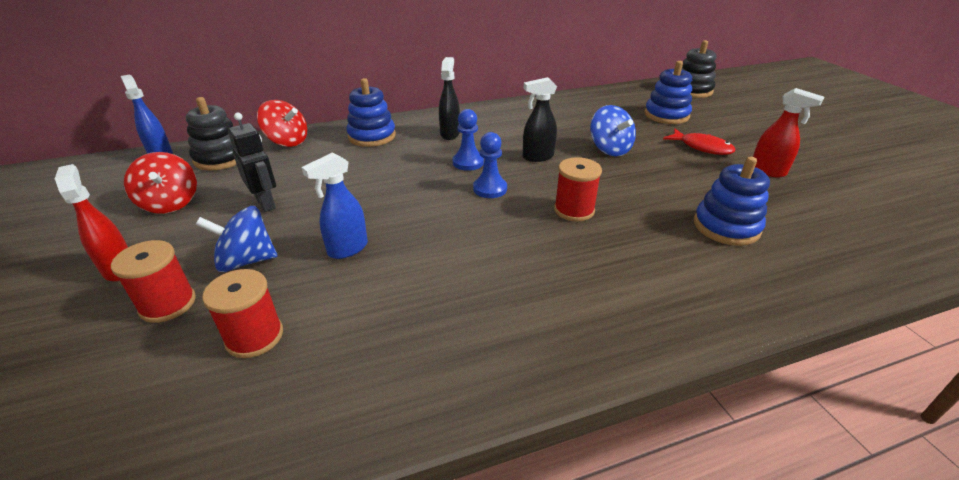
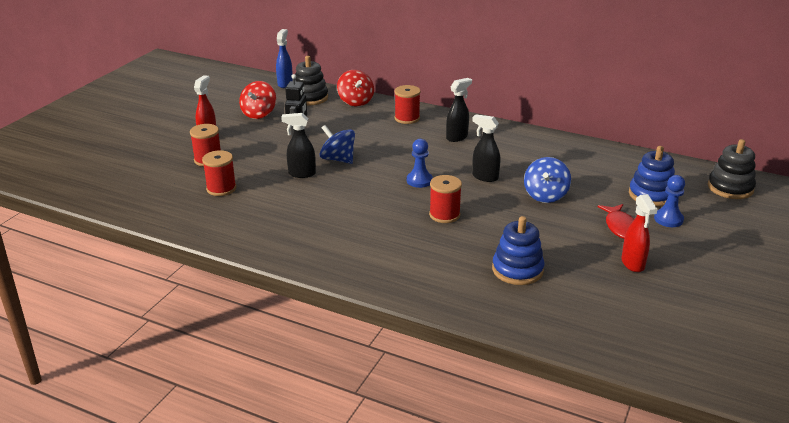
camera: 45 degrees right, 5 degrees down
(246, 261) = (255, 157): blue spinning top -> blue spinning top (338, 159)
(347, 249) = (301, 174): blue spray bottle -> black spray bottle
(372, 136) = (407, 118): blue stacking toy -> red spool
(468, 162) = (435, 160): blue pawn -> blue pawn (668, 219)

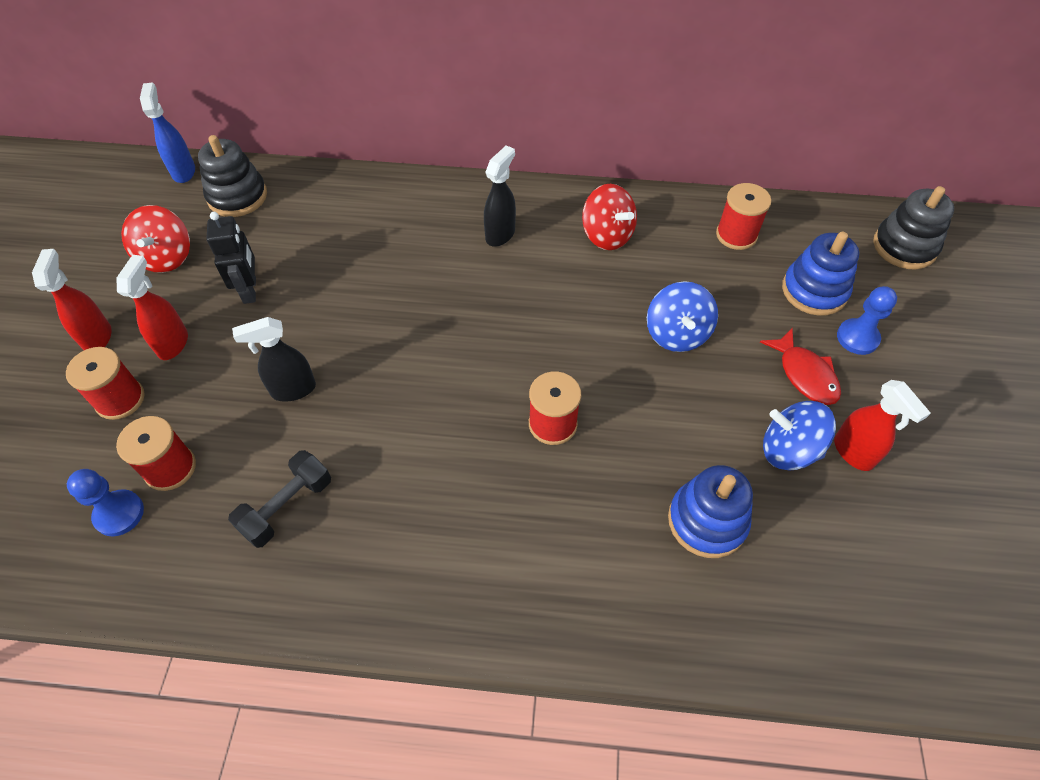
camera: 20 degrees left, 25 degrees up
(246, 145) = (173, 343): none -> red spray bottle
(275, 214) = (287, 507): none -> black dumbbell
(338, 159) = (338, 337): blue spinning top -> blue spinning top (788, 450)
(355, 101) = (314, 188): red spinning top -> red spinning top (607, 235)
(407, 118) = (409, 209): red spool -> red spool (736, 235)
(419, 180) = (484, 353): blue pawn -> blue pawn (119, 514)
(484, 177) = (576, 316): black spray bottle -> none

